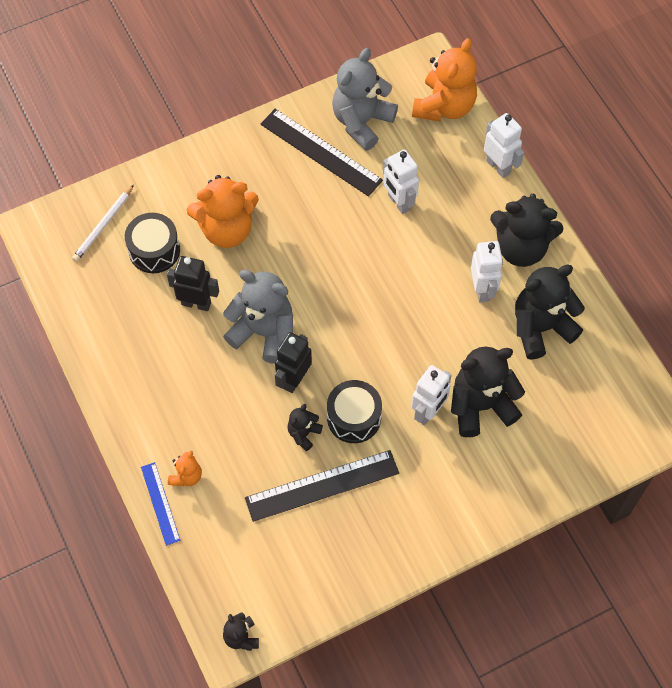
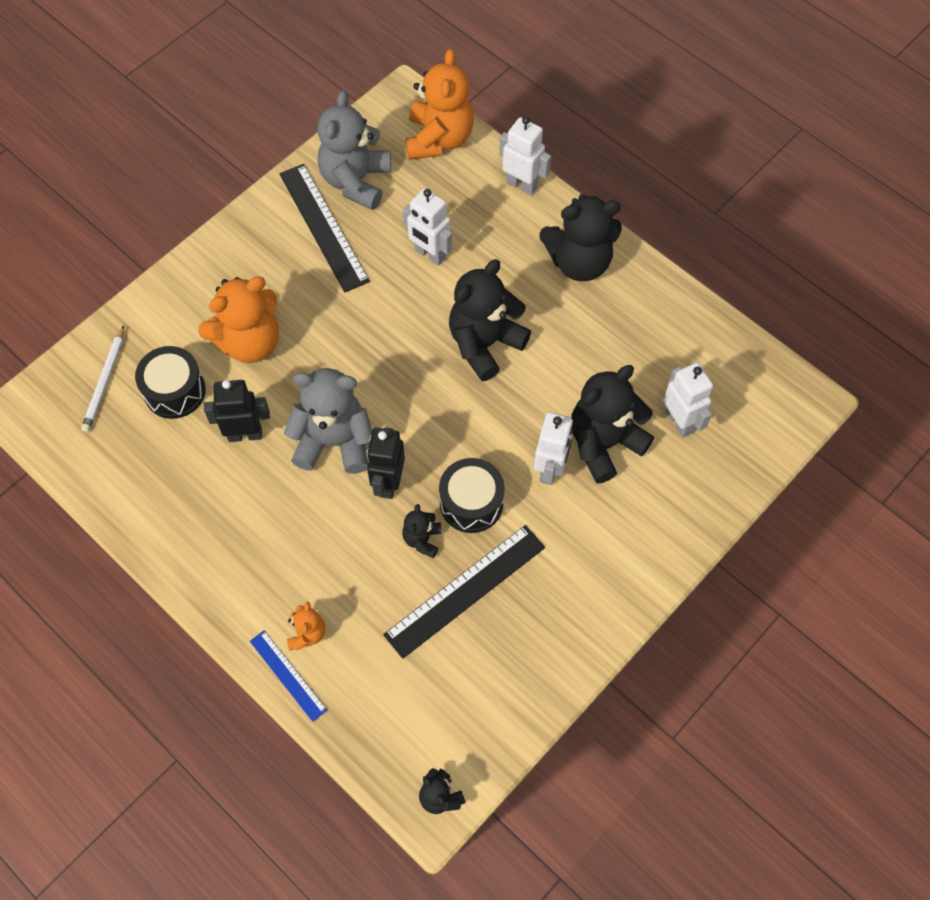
camera: 20 degrees left, 0 degrees up
(320, 152) = (323, 227): black ruler -> black ruler turned 45 degrees clockwise
(482, 289) = (556, 319): white robot -> white robot (679, 422)
(541, 327) = (634, 339): black teddy bear -> black teddy bear (484, 344)

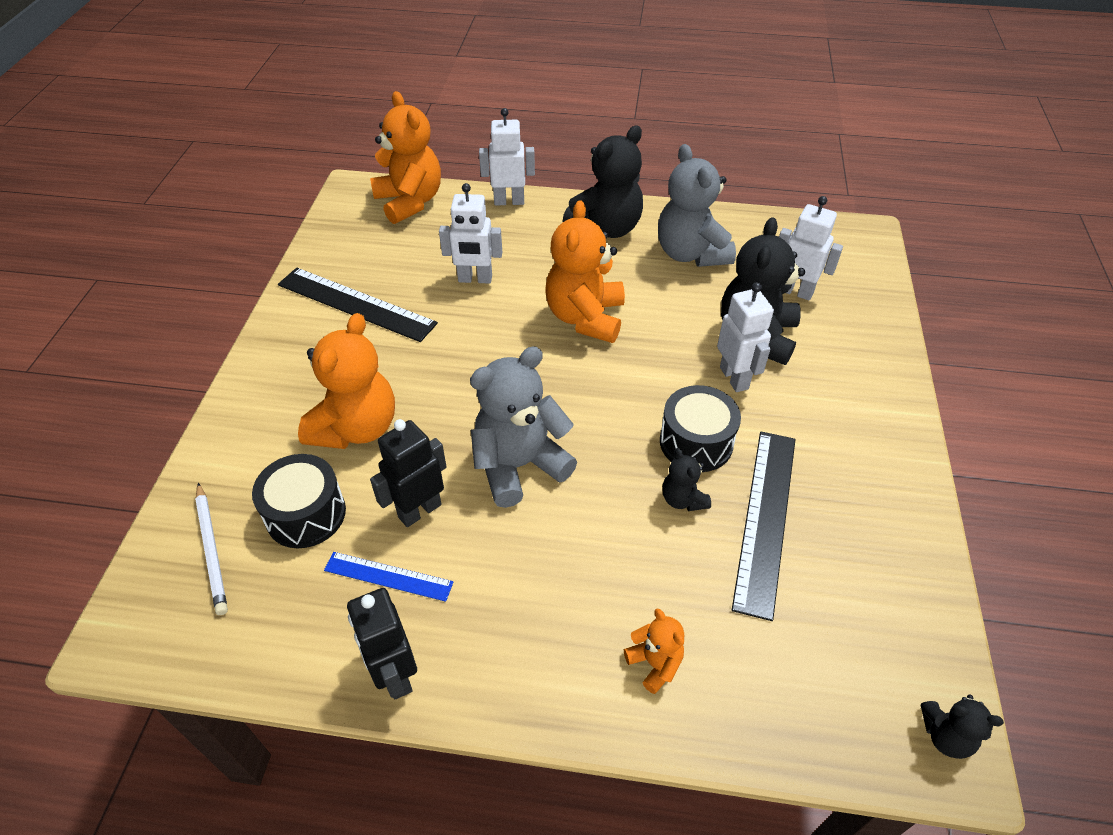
camera: 35 degrees left, 15 degrees down
(287, 675) = (675, 723): blue ruler -> blue ruler (388, 576)
(356, 181) = (359, 259): grey teddy bear -> grey teddy bear (691, 253)
(388, 482) = (604, 470): black robot -> black robot (395, 675)
(484, 344) = (585, 317): black teddy bear -> orange teddy bear

